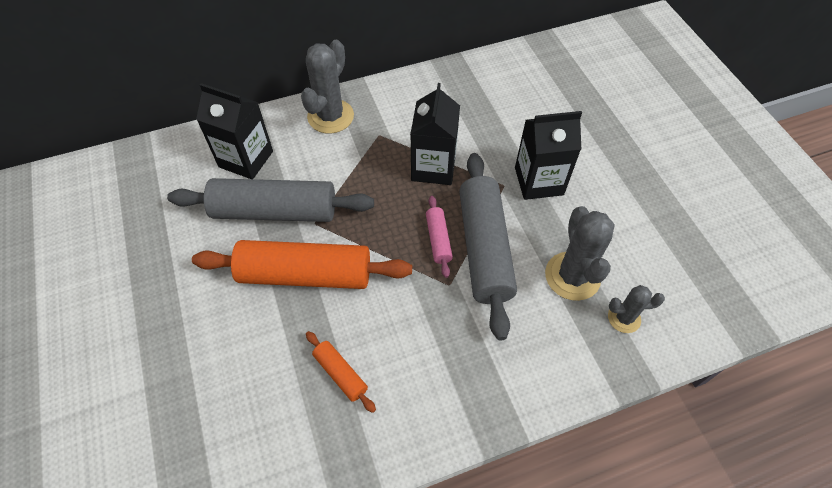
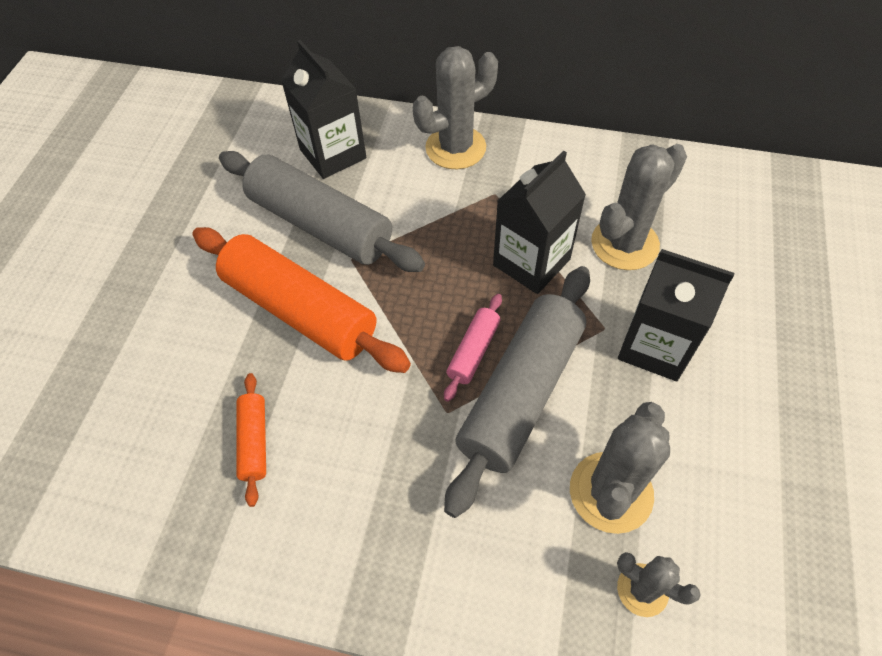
camera: 35 degrees right, 0 degrees up
(480, 129) = (624, 244): none -> grey cactus

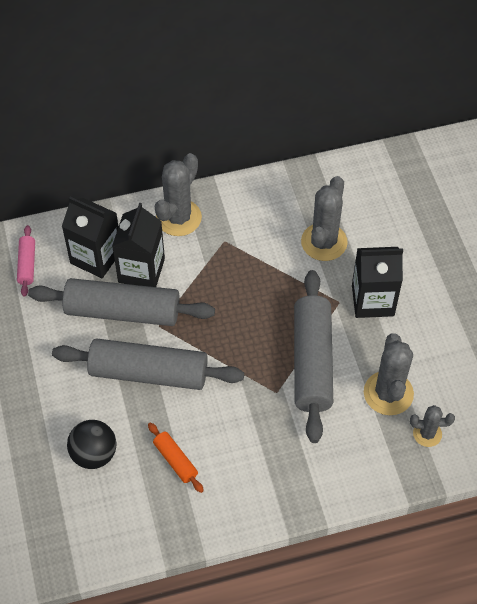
camera: 30 degrees left, 0 degrees up
(164, 382) = (94, 454): none -> black ball
(300, 310) = (149, 372): orange rolling pin -> grey rolling pin
(473, 351) = (271, 350): pink rolling pin -> pink rolling pin (27, 264)
(531, 262) = (274, 279): black carton -> black carton (141, 270)

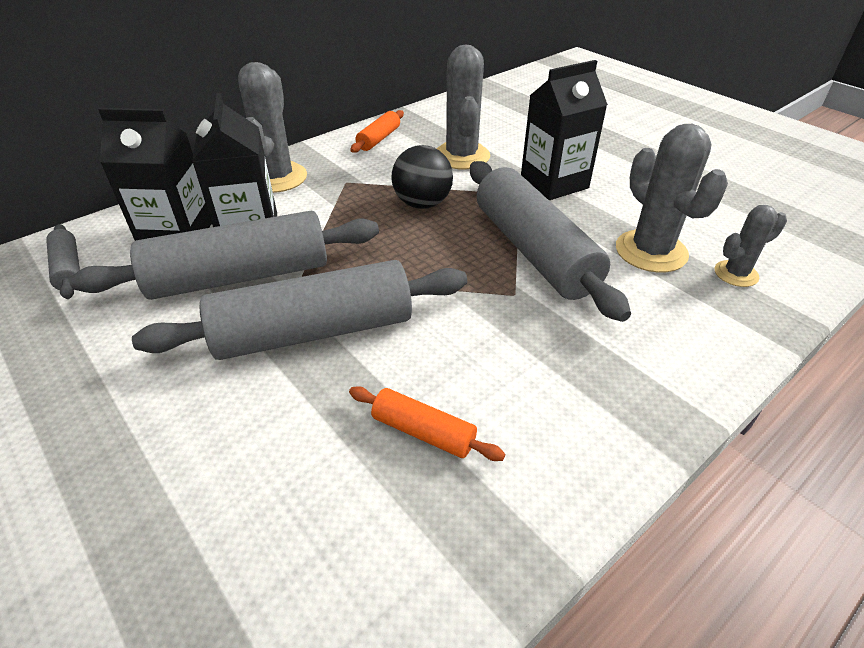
camera: 25 degrees left, 15 degrees down
(27, 264) = (69, 269): pink rolling pin -> grey rolling pin
(94, 454) = (268, 479): black ball -> black ball (422, 204)
(272, 195) = (379, 139): none -> orange rolling pin

